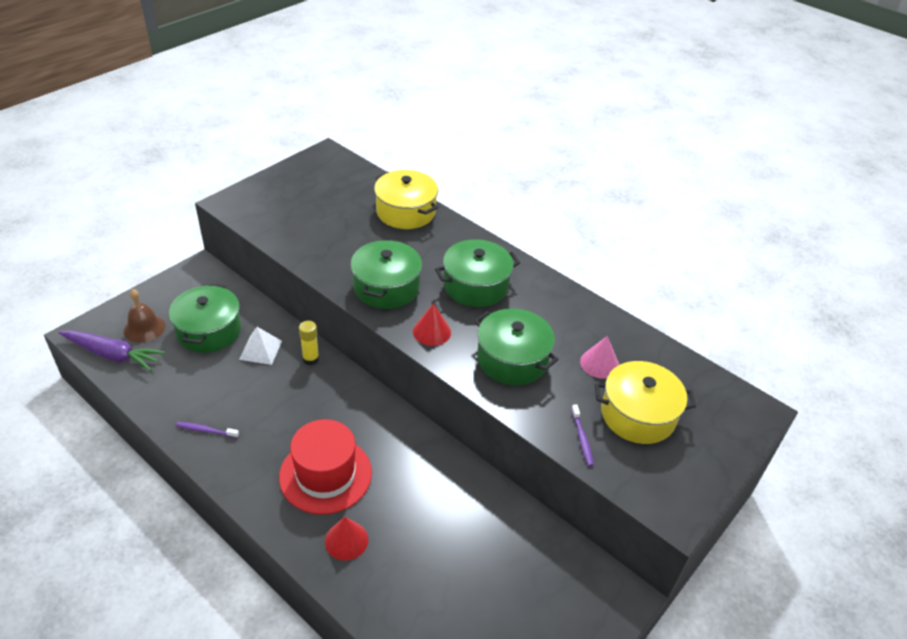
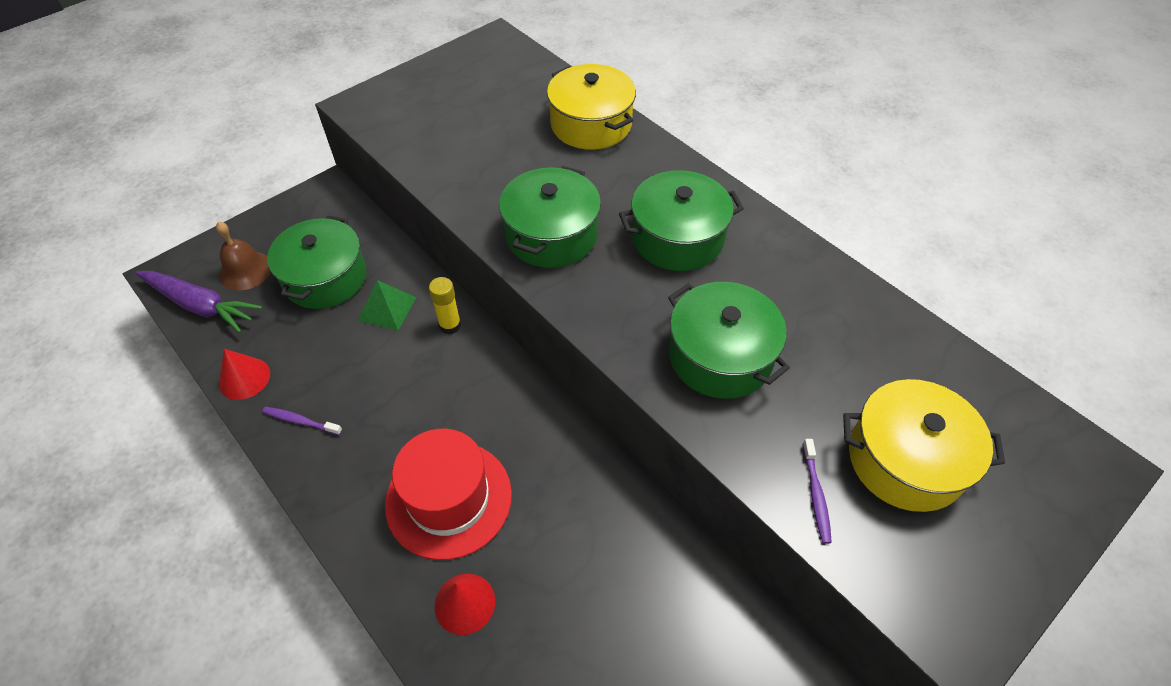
camera: 10 degrees right, 10 degrees up
(260, 350) = (387, 309): white pyramid -> green pyramid
(431, 331) = (607, 306): red cone -> red cone (244, 378)
(599, 363) = (850, 370): pink cone -> none

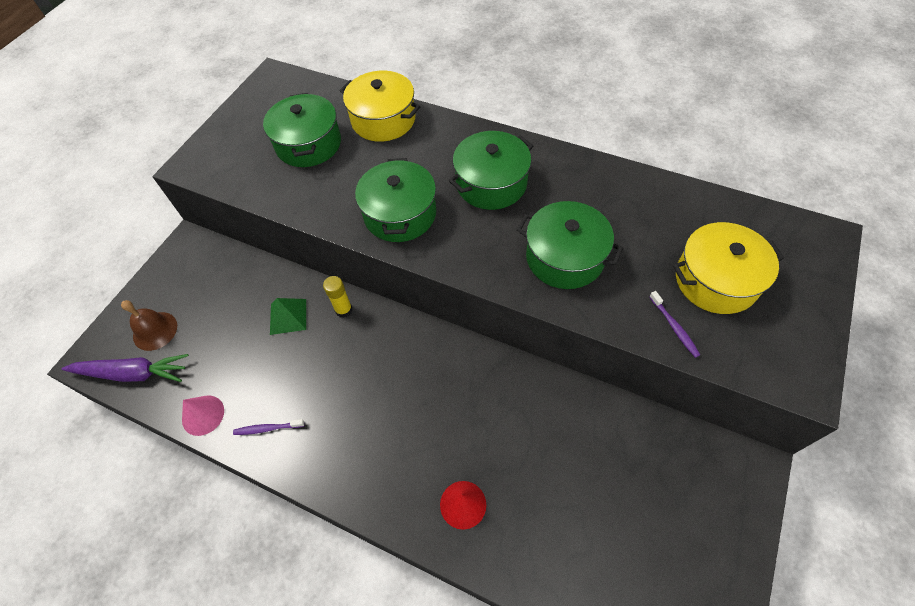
camera: 20 degrees left, 5 degrees up
(244, 378) = (203, 415): red cone -> pink cone
(325, 278) = (225, 312): green pot -> green pot (308, 144)
(449, 499) = (412, 436): red hat -> none

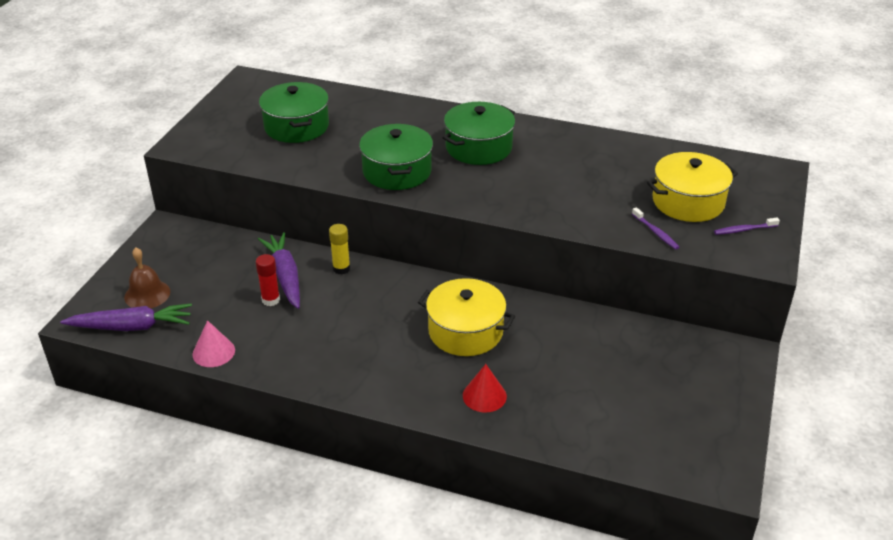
camera: 10 degrees left, 20 degrees down
(268, 428) = (282, 357): purple toothbrush -> purple toothbrush (744, 230)
(269, 348) = (271, 300): none -> red glue stick
(288, 316) = (285, 276): green pyramid -> purple carrot
(383, 120) = (366, 107): yellow pot -> yellow pot (465, 331)
(564, 257) = (554, 193): green pot -> none

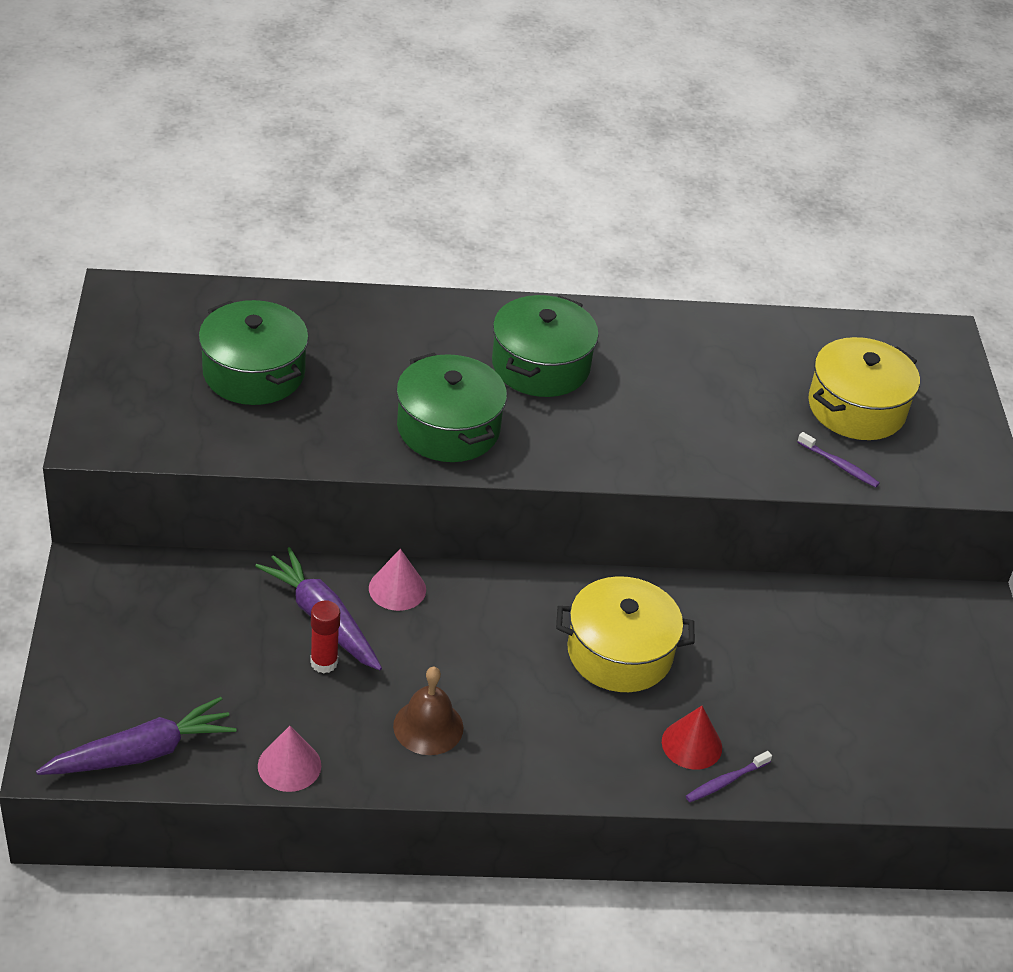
camera: 25 degrees left, 5 degrees up
(147, 294) = (131, 693): brown bell -> brown bell (428, 726)
(341, 268) = (397, 589): yellow glue stick -> pink cone
(744, 230) = (943, 440): purple toothbrush -> purple toothbrush (726, 781)

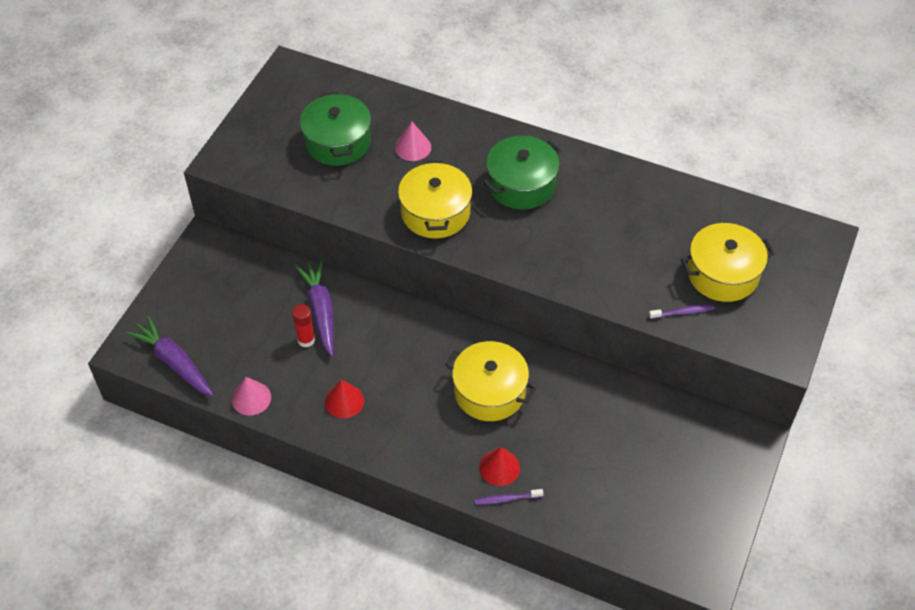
camera: 30 degrees right, 10 degrees up
(141, 753) = (174, 362): purple carrot -> purple carrot turned 135 degrees counterclockwise
(397, 589) = (376, 306): pink cone -> pink cone (413, 147)
(428, 726) = (344, 401): brown bell -> red cone
(448, 428) = (435, 212): green pot -> yellow pot
(839, 465) = (682, 312): purple toothbrush -> purple toothbrush turned 75 degrees counterclockwise

